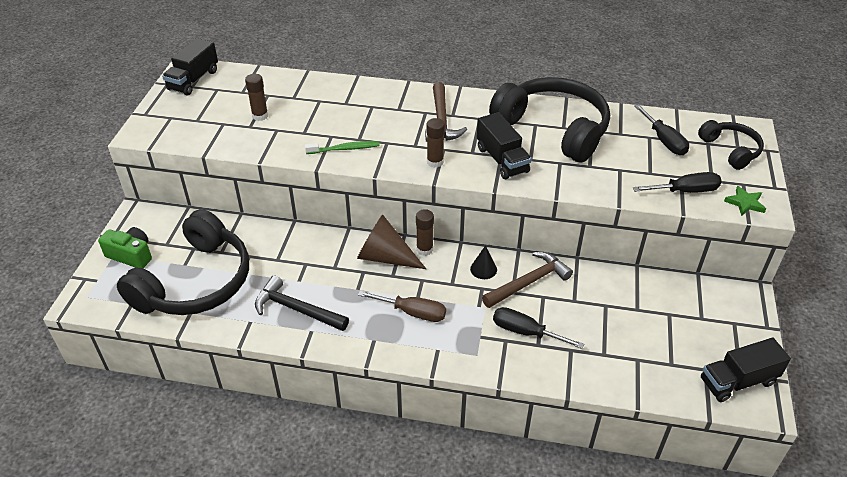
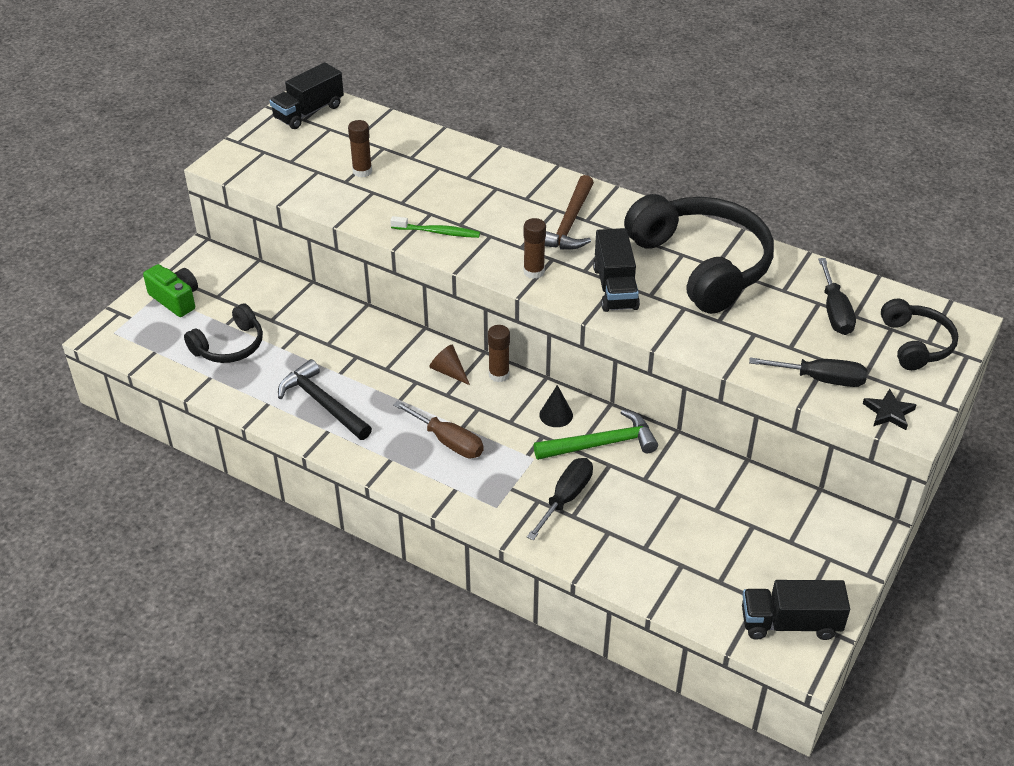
camera: 20 degrees right, 0 degrees up
(195, 282) = (230, 346): black headphones -> black headphones, size x0.52
(385, 257) = (449, 371): brown cone -> brown cone, size x0.53
(525, 332) = (566, 498): black screwdriver -> black screwdriver turned 75 degrees clockwise
(529, 282) = (601, 444): brown hammer -> green hammer
(745, 203) = (889, 412): green star -> black star

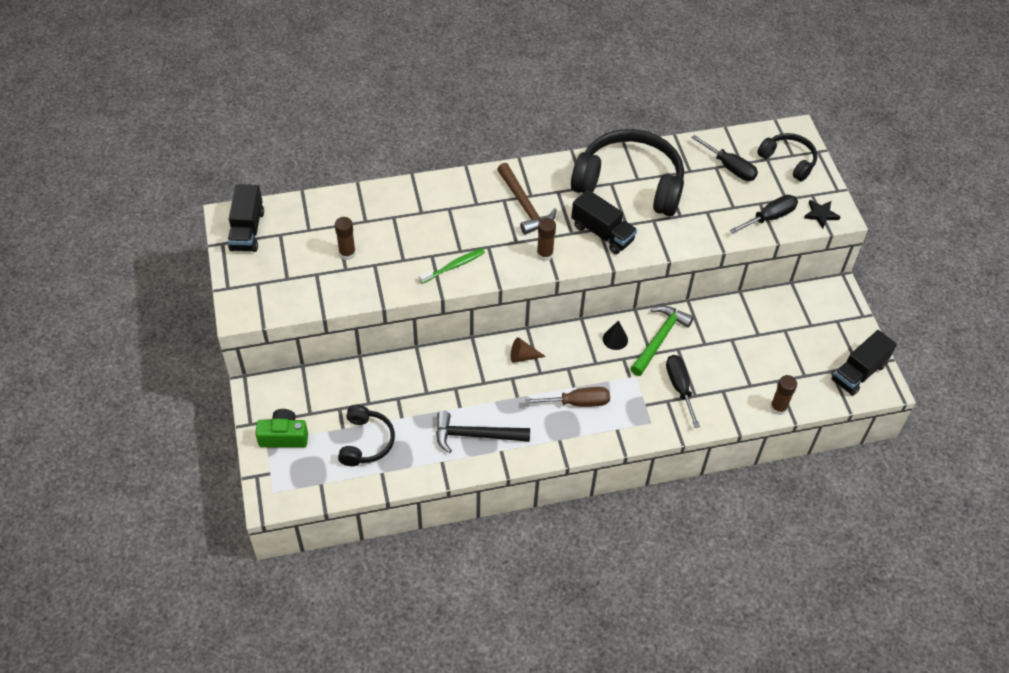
camera: 45 degrees left, 10 degrees up
(499, 375) = (553, 337): brown glue stick -> brown glue stick (778, 408)

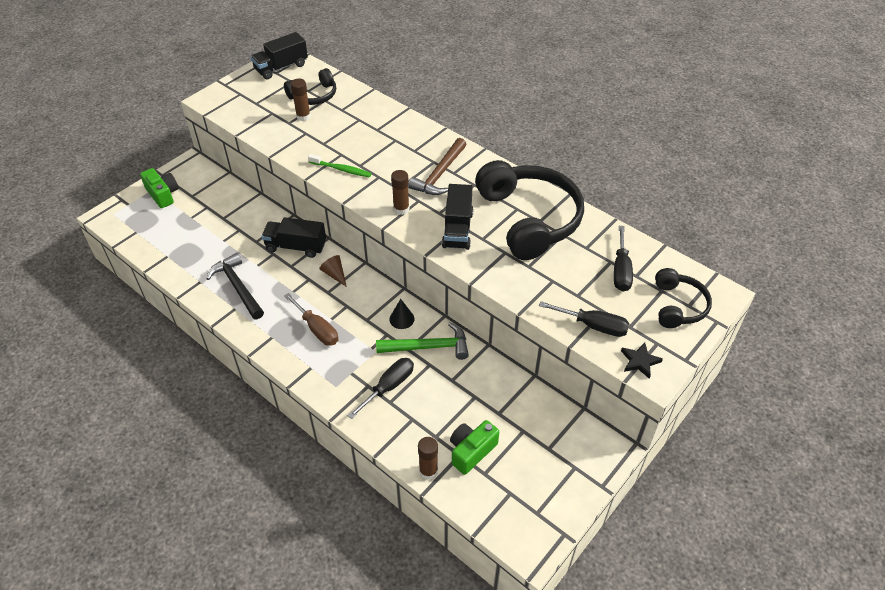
camera: 55 degrees right, 5 degrees down
(366, 442) = (188, 234): black headphones -> black headphones (314, 96)
(779, 371) = (471, 451): none -> green camera
(858, 372) = (528, 517): black truck -> black truck (296, 247)

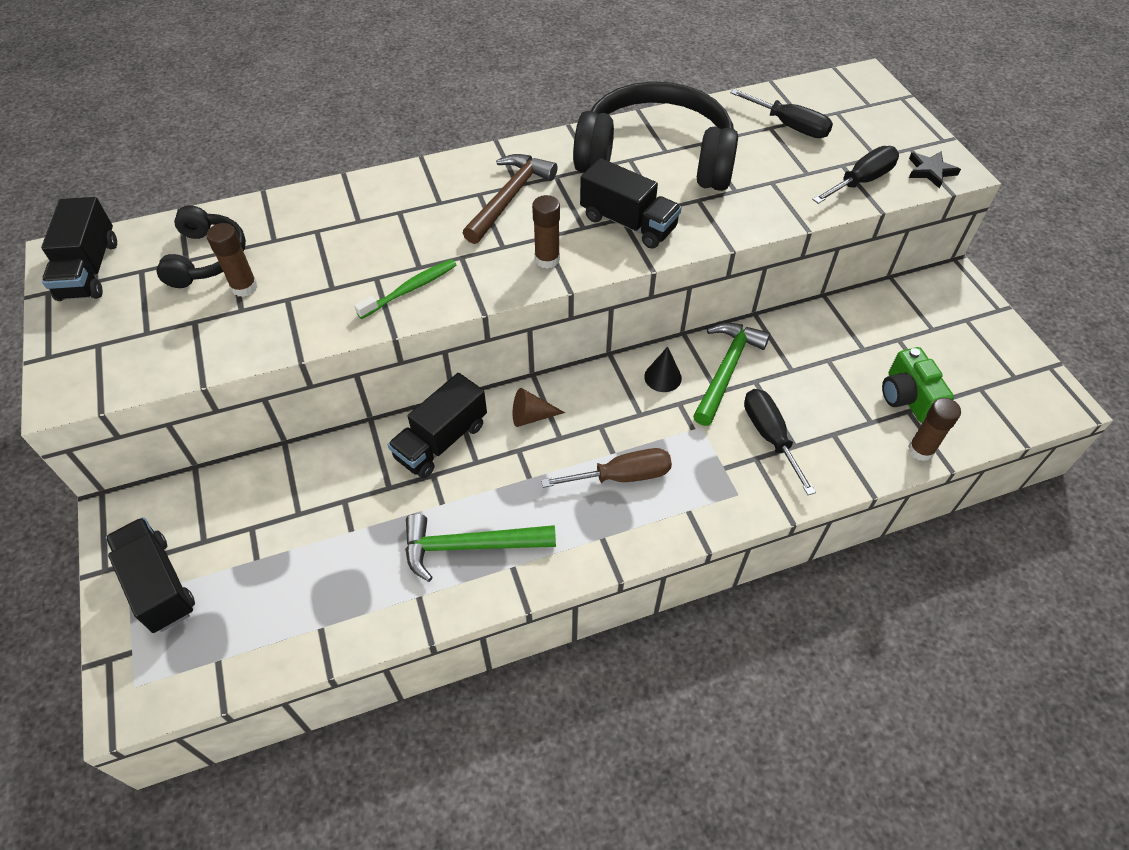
camera: 60 degrees left, 5 degrees up
(163, 194) = (159, 585): green camera -> black truck
(238, 287) = (470, 546): black hammer -> green hammer
(439, 174) = (509, 198): brown hammer -> brown hammer turned 120 degrees counterclockwise
(678, 306) = (866, 111): black headphones -> none

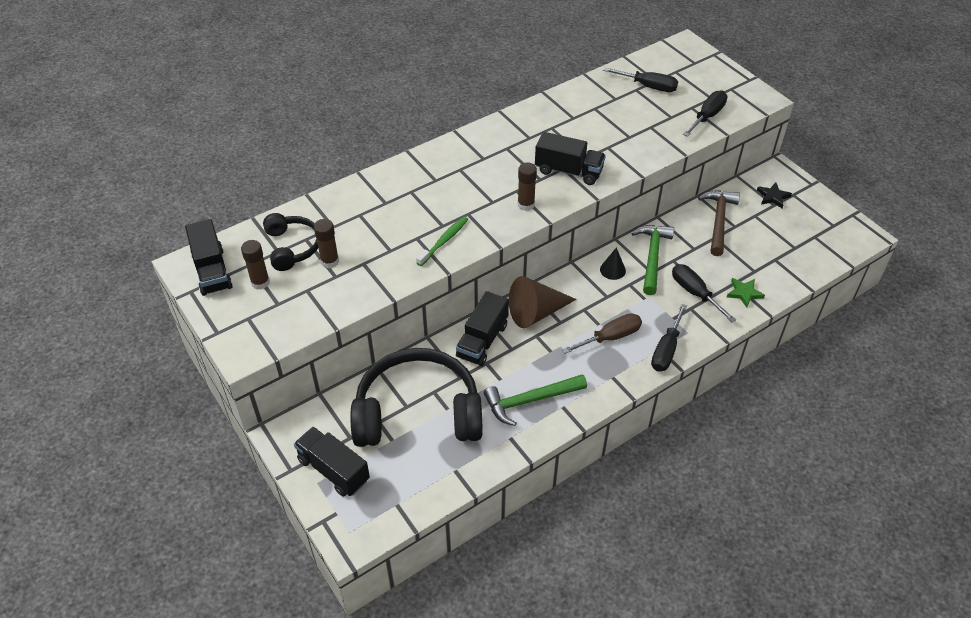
camera: 15 degrees left, 5 degrees down
(509, 198) = (482, 168): brown hammer -> brown hammer (718, 221)
(531, 416) = (536, 312): brown cone -> brown cone, size x1.90
(656, 157) = (568, 123): black headphones -> black headphones (418, 412)
(696, 514) = (666, 350): none -> black screwdriver
(844, 452) = (744, 293): none -> green star
(908, 397) = (772, 251): green camera -> none
(920, 450) = (790, 282): brown glue stick -> brown glue stick (260, 282)
(930, 171) = (748, 102): black star -> black star (773, 197)

